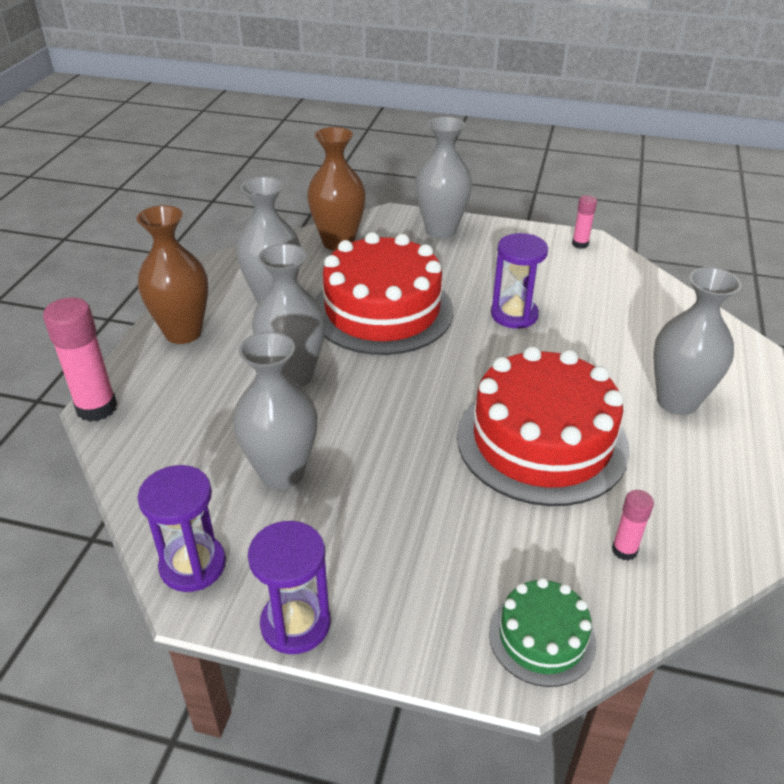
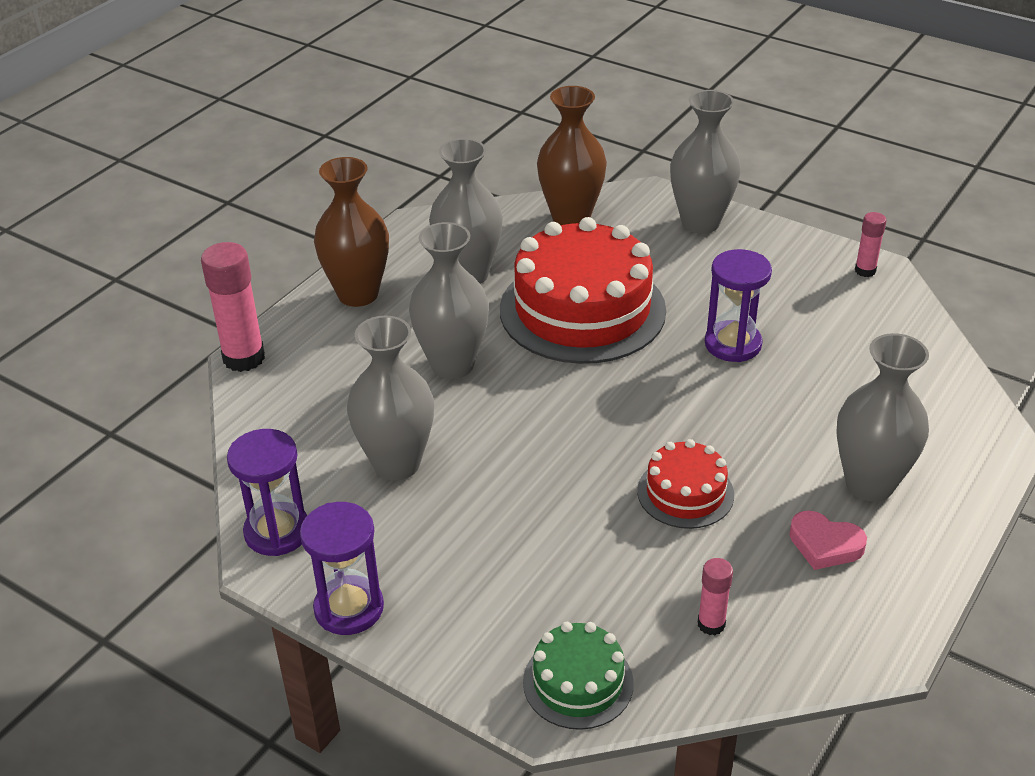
camera: 20 degrees right, 0 degrees up
(542, 441) = (685, 493): red cake -> red cake, size x0.50
(673, 458) = (825, 545): none -> pink heart

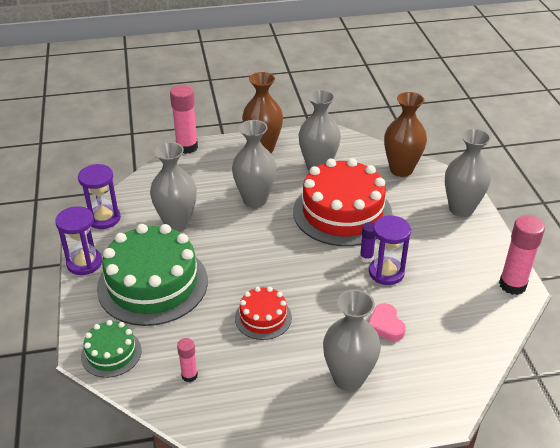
camera: 45 degrees right, 0 degrees up
(490, 560) = (152, 284): none -> green cake
(688, 343) = (366, 257): none -> purple glue stick
(825, 545) = (285, 386): pink heart -> pink heart (385, 325)
(865, 271) = (512, 285): pink glue stick -> pink glue stick, size x1.87

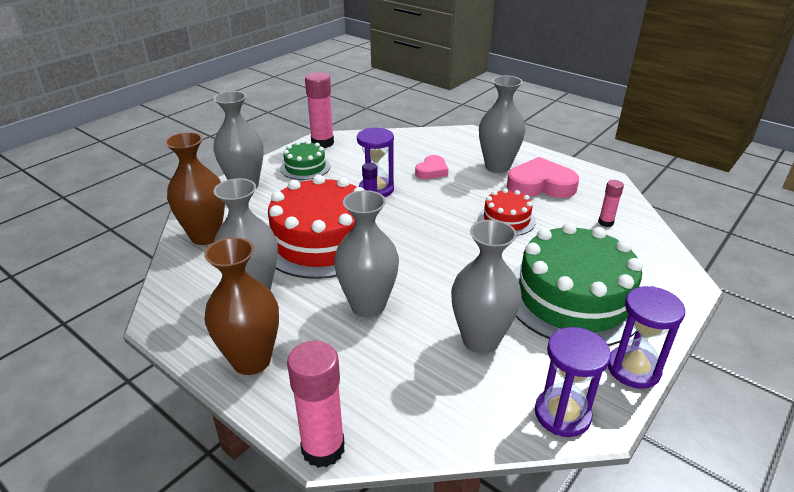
camera: 130 degrees left, 5 degrees down
(111, 353) = (662, 270): green cake -> green cake (305, 167)
(285, 383) = (540, 185): none -> pink heart

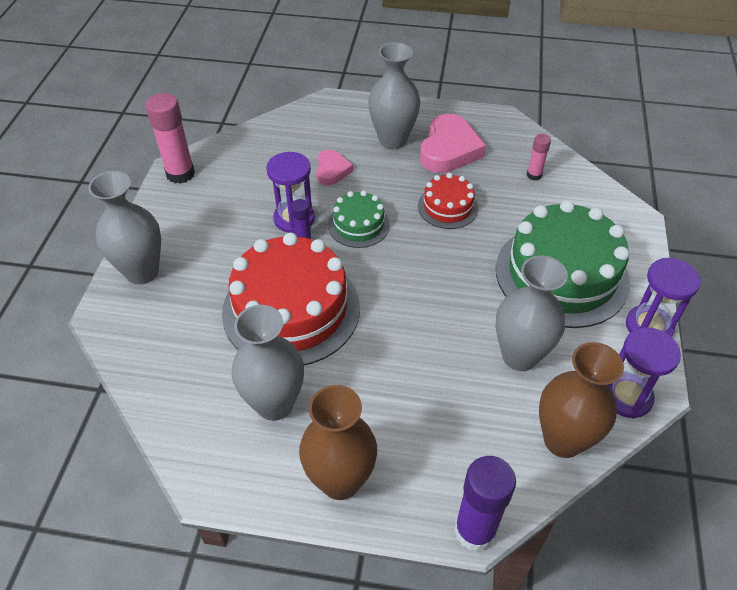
camera: 30 degrees left, 15 degrees up
(205, 236) = (159, 360): brown vase -> brown vase (563, 440)
(305, 167) = (190, 217): green cake -> green cake (358, 225)
(323, 448) = (474, 531): pink glue stick -> purple glue stick
(368, 306) = (398, 366): grey vase -> none
(540, 185) = (449, 149): pink heart -> pink heart turned 135 degrees clockwise

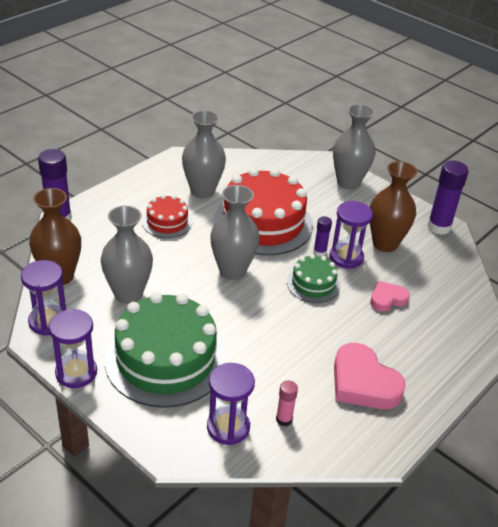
camera: 120 degrees right, 10 degrees down
(180, 174) = (439, 227): pink glue stick -> purple glue stick
(332, 170) = (387, 299): pink heart -> pink heart turned 120 degrees clockwise
(340, 481) = (135, 192): brown vase -> brown vase (385, 244)
(393, 140) = (403, 354): grey vase -> grey vase (232, 271)
(447, 207) = (292, 340): red cake -> red cake (167, 222)
(577, 200) = (228, 427): none -> purple hourglass

